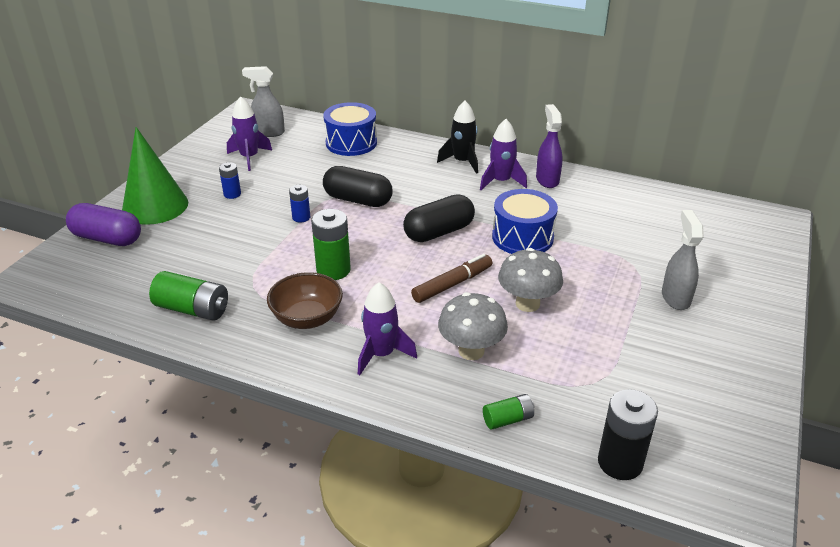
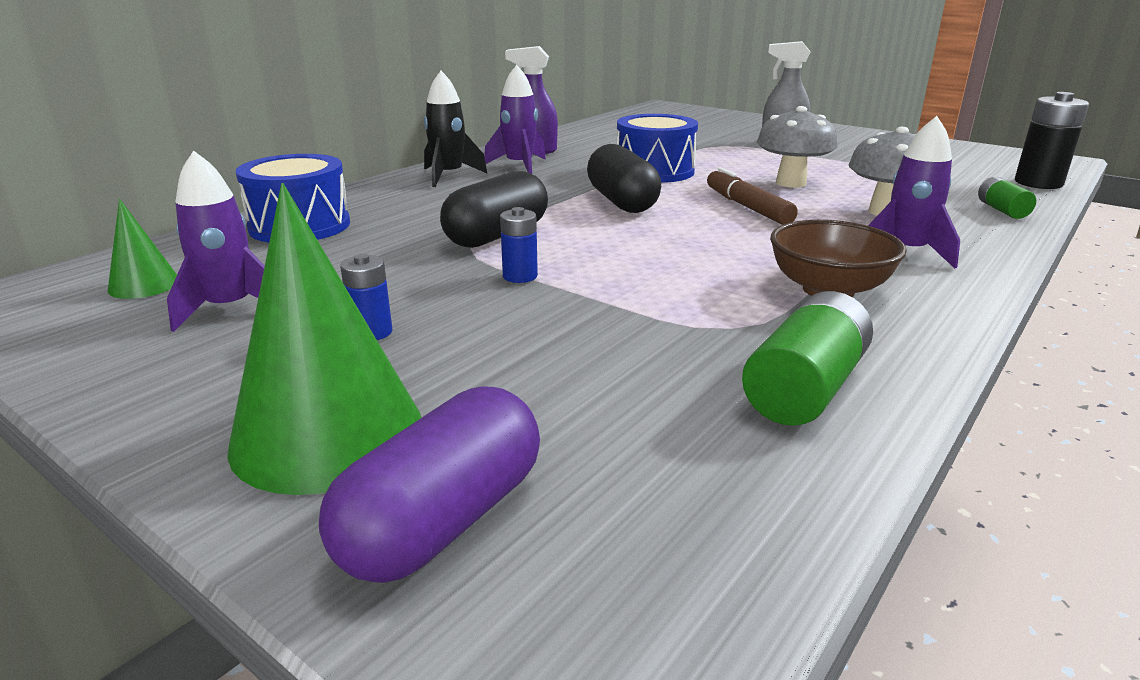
camera: 75 degrees left, 10 degrees down
(268, 132) = (144, 285): grey spray bottle -> green cone
(333, 270) = (696, 264): green battery -> none

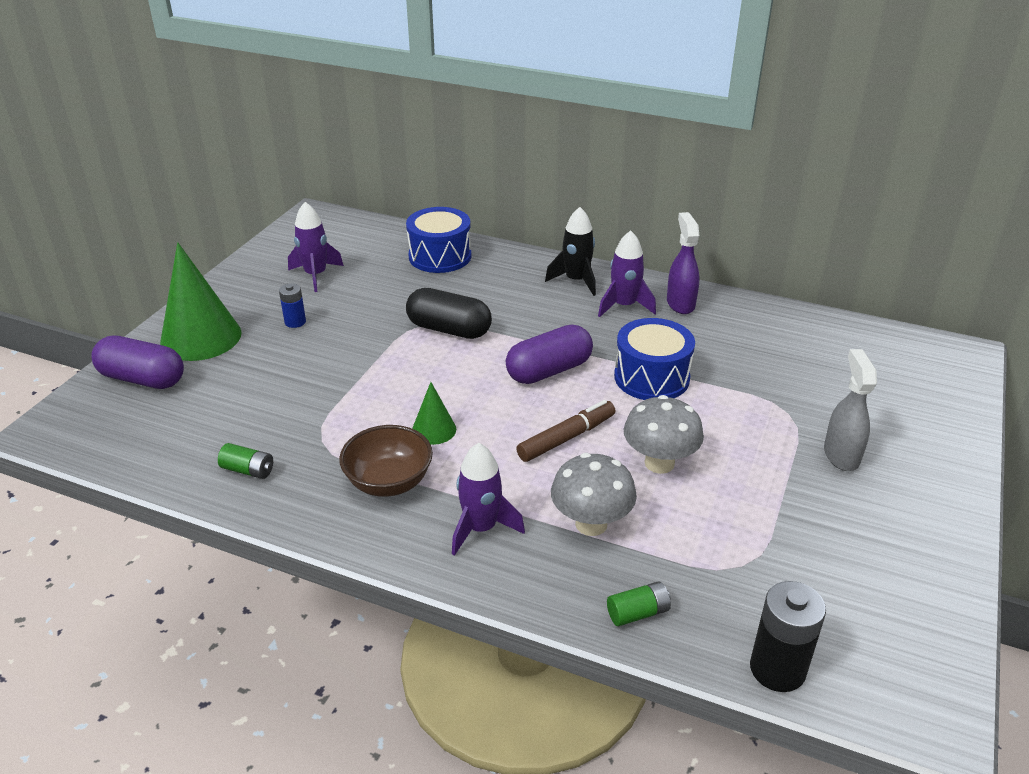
camera: 75 degrees right, 10 degrees up
(144, 285) = (339, 243): green cone -> green cone (434, 429)
(520, 276) = (380, 352): blue battery -> none
(621, 202) = (549, 371): black capsule -> purple capsule
(805, 388) = (248, 470): green battery -> green battery, size x0.58

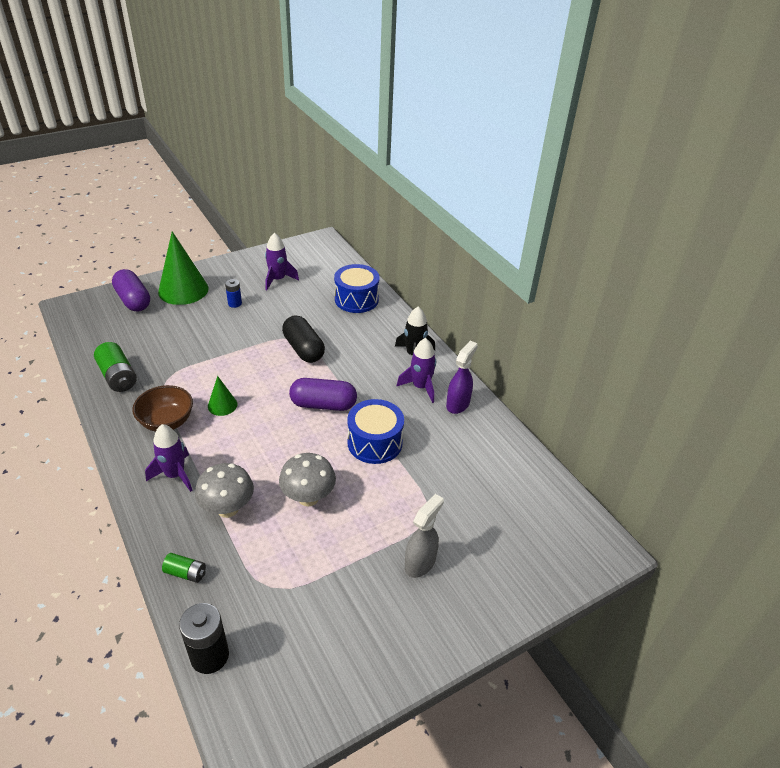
camera: 35 degrees right, 5 degrees up
(248, 470) = (118, 377): green battery -> green battery, size x1.72
(566, 438) = (280, 451): brown marker -> none

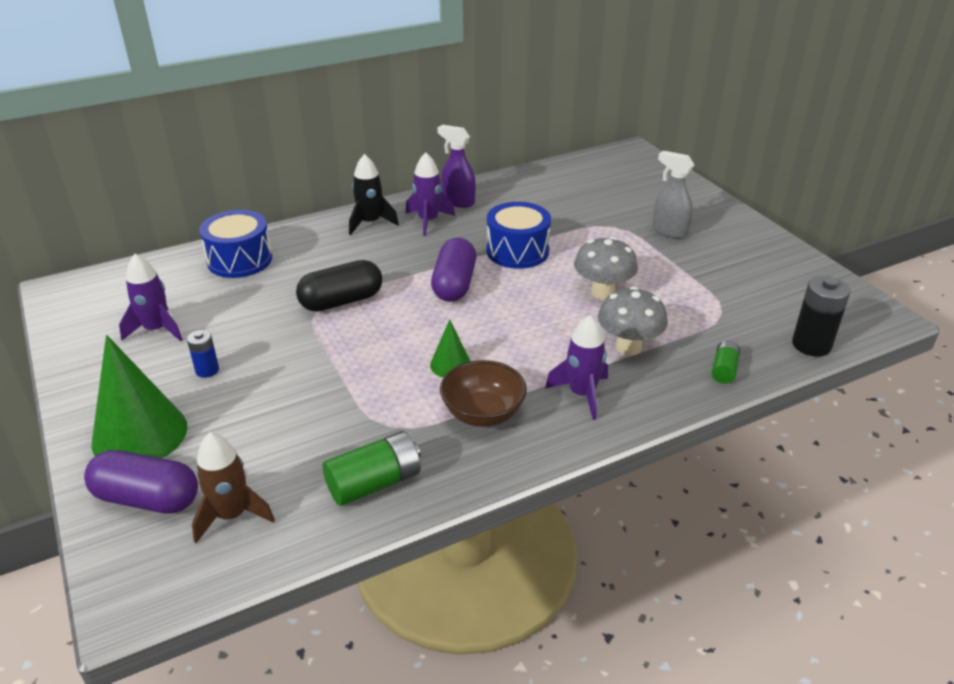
camera: 85 degrees left, 5 degrees down
(111, 328) = (232, 515): none -> brown rocket
(133, 300) = (147, 499): purple capsule -> purple capsule turned 45 degrees clockwise

